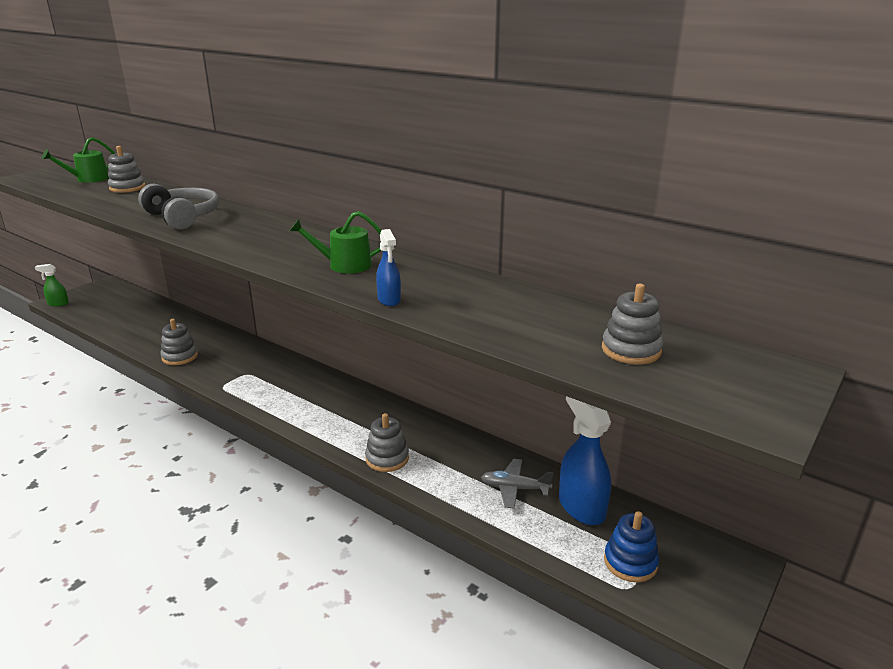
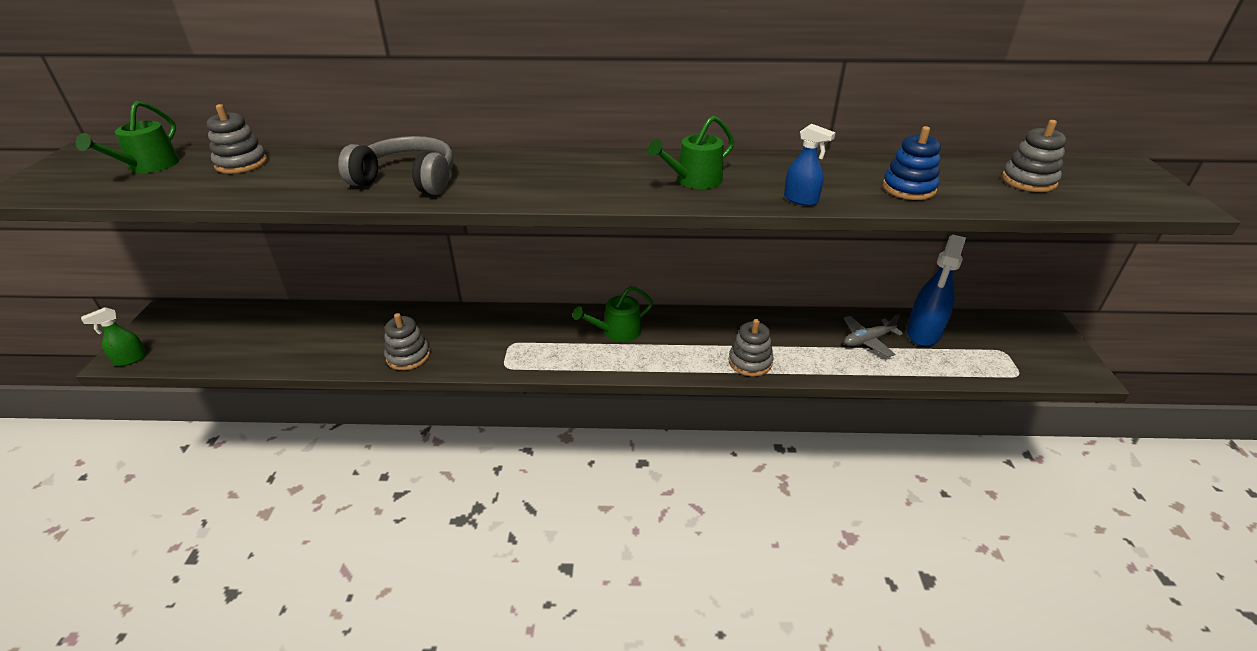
camera: 35 degrees left, 10 degrees up
(324, 395) = (617, 332): none -> green watering can
(581, 507) = (923, 333): blue spray bottle -> blue spray bottle turned 90 degrees counterclockwise
(630, 562) = (998, 356): blue stacking toy -> blue stacking toy (908, 188)

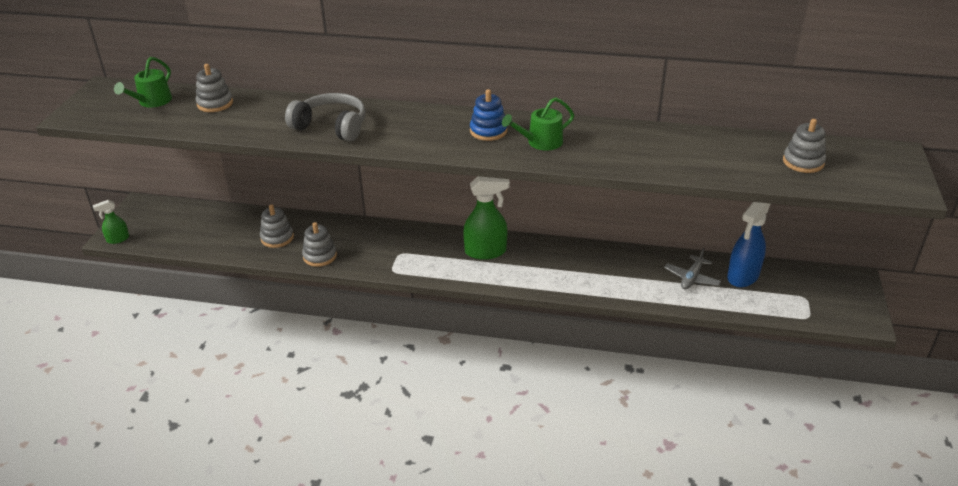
camera: 10 degrees right, 0 degrees up
(617, 332) = (486, 252): green watering can -> green spray bottle
(750, 362) = (586, 286): grey stacking toy -> grey stacking toy (277, 238)
(801, 200) = (614, 165): blue spray bottle -> none
(867, 341) = (691, 278): grey plane -> grey plane turned 45 degrees counterclockwise
(908, 188) = (702, 162): blue stacking toy -> blue stacking toy (488, 131)

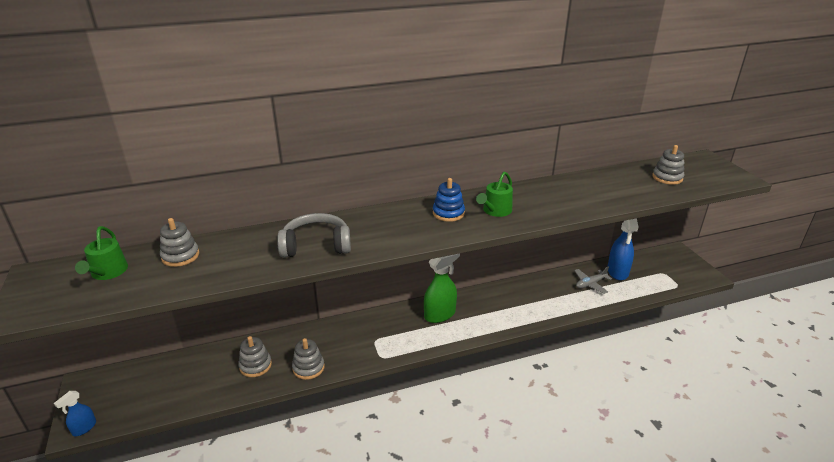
camera: 30 degrees left, 5 degrees down
(118, 239) = (84, 428): green spray bottle -> blue spray bottle
(691, 278) = (590, 284): grey plane -> grey plane turned 60 degrees clockwise

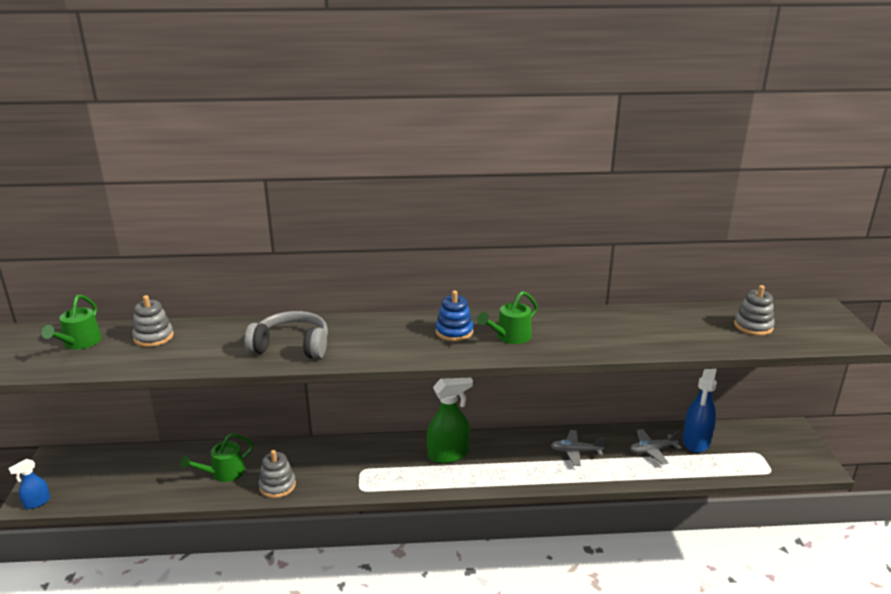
camera: 15 degrees right, 5 degrees down
(255, 365) = (224, 473): grey stacking toy -> green watering can
(536, 295) = (575, 452): none -> grey plane

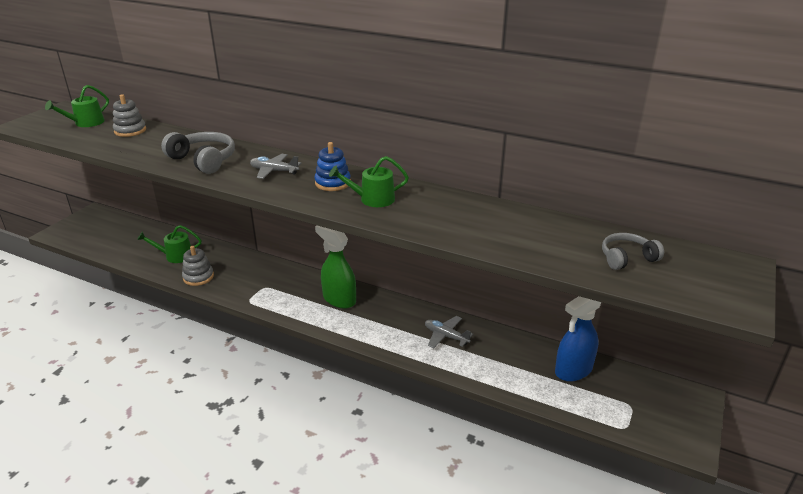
camera: 30 degrees right, 5 degrees up
(37, 502) = (58, 235): blue spray bottle -> none
(448, 454) = (339, 299): green spray bottle -> green spray bottle turned 150 degrees counterclockwise
(652, 450) = (519, 361): grey plane -> grey plane (274, 171)
(753, 326) = (627, 258): grey stacking toy -> grey headphones

